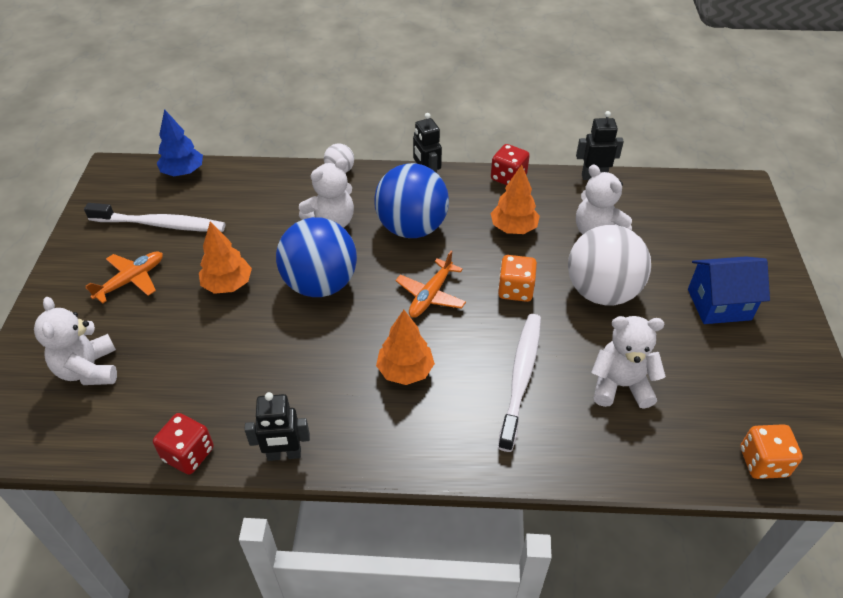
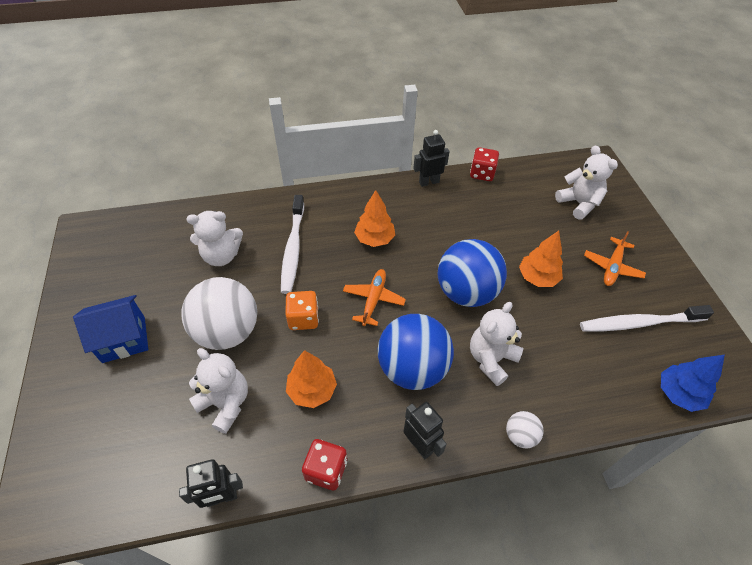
camera: 165 degrees right, 5 degrees up
(763, 462) = (136, 225): orange dice -> none

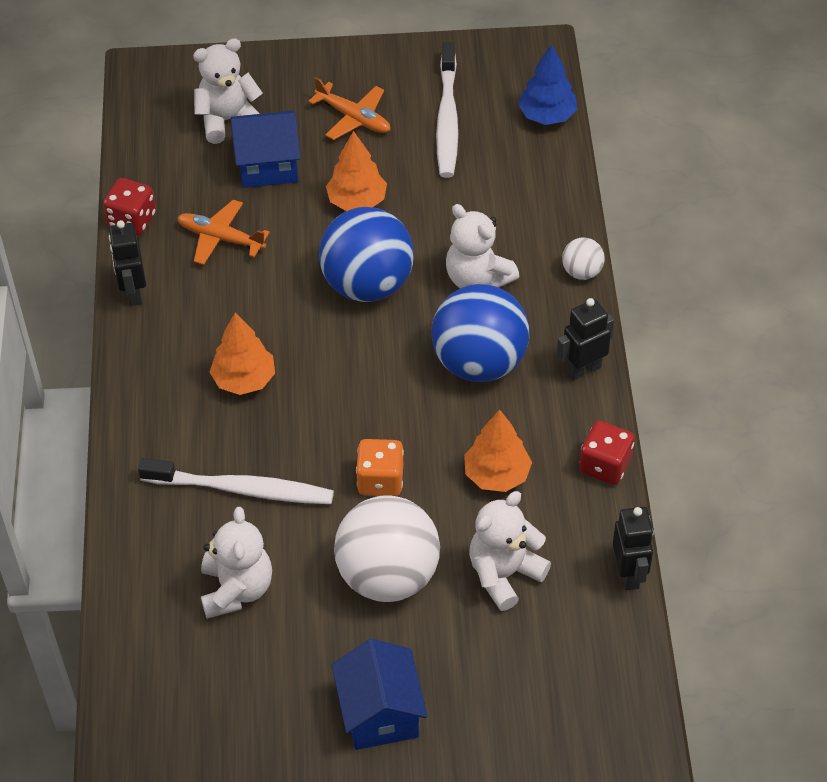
camera: 80 degrees left, 0 degrees up
(373, 300) = (362, 393): orange plane -> orange plane (221, 238)
(549, 228) = (268, 166): none -> blue house

